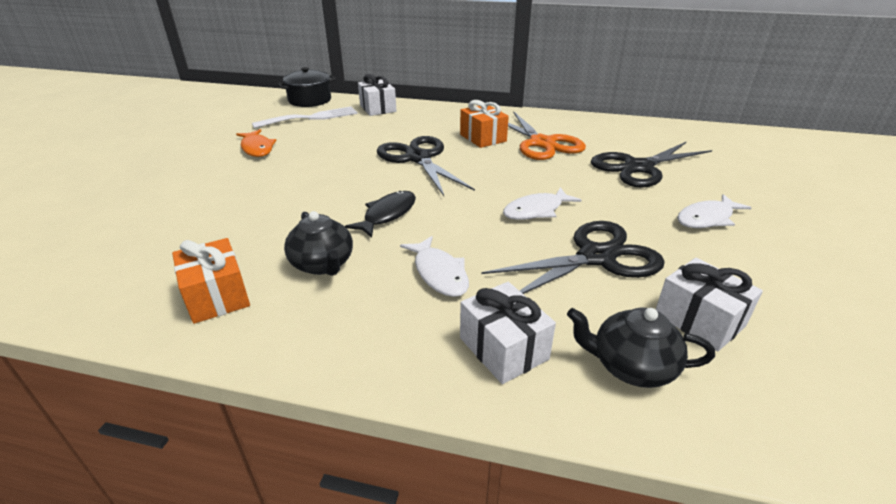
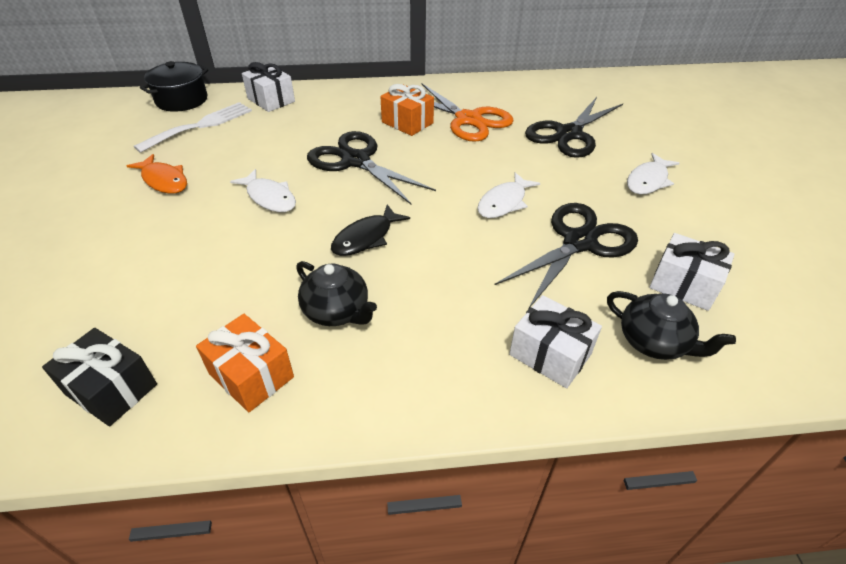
camera: 20 degrees left, 10 degrees up
(108, 280) = (111, 389): none -> black gift
(387, 214) = (366, 238): black fish -> black fish turned 150 degrees counterclockwise
(439, 273) = (454, 293): white fish -> white fish (269, 197)
(631, 366) = (654, 342): black teapot -> black teapot turned 135 degrees counterclockwise

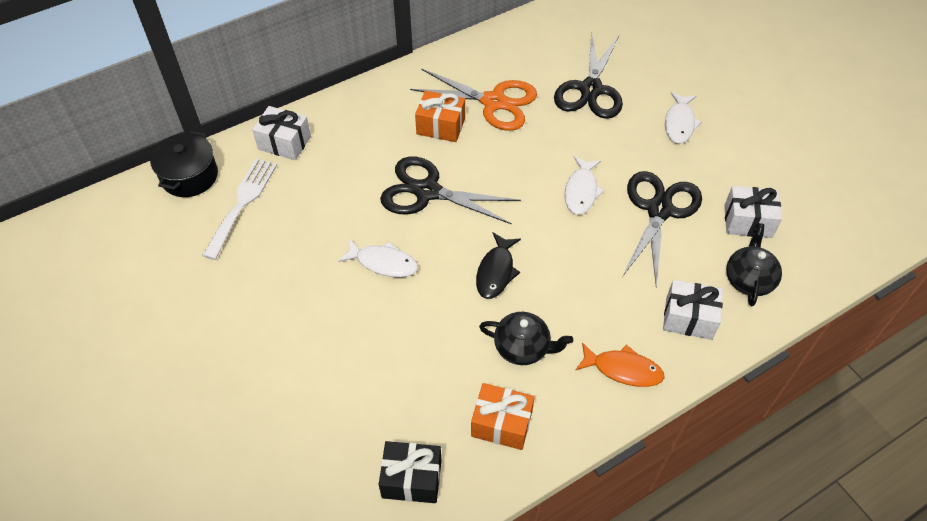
camera: 25 degrees left, 10 degrees up
(164, 180) = (269, 282): orange fish -> orange fish (623, 369)
(654, 342) = (749, 279): black teapot -> black teapot turned 90 degrees counterclockwise

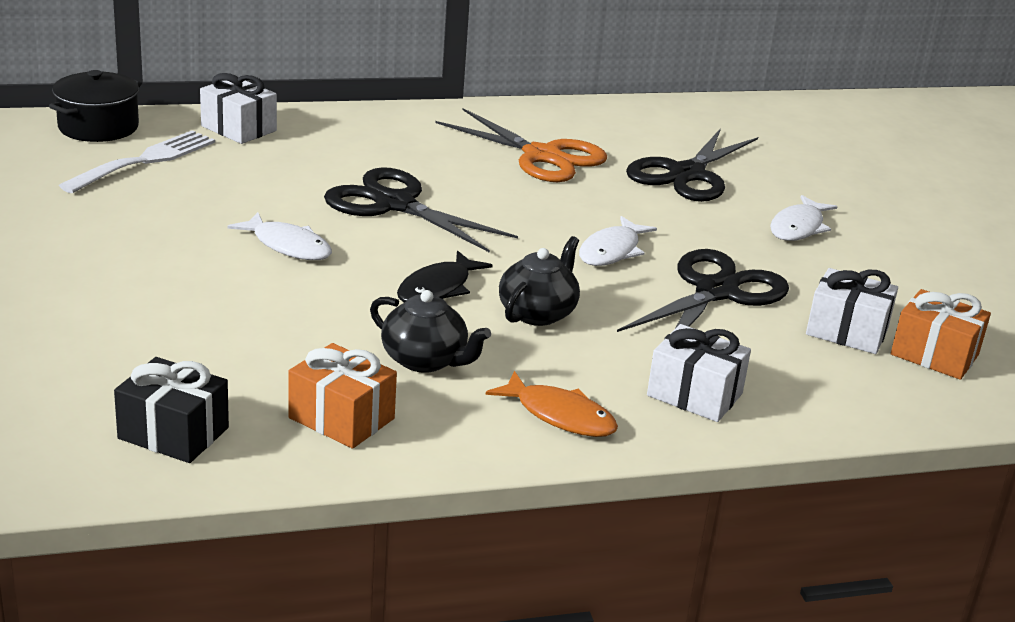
camera: 15 degrees right, 25 degrees down
(440, 126) = (454, 159): orange gift -> orange gift (934, 355)
(749, 279) = (814, 382): black teapot -> black teapot (538, 313)

